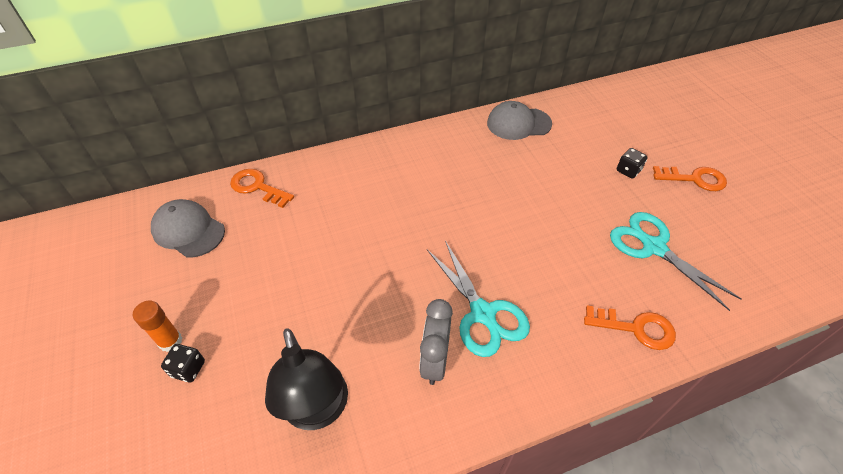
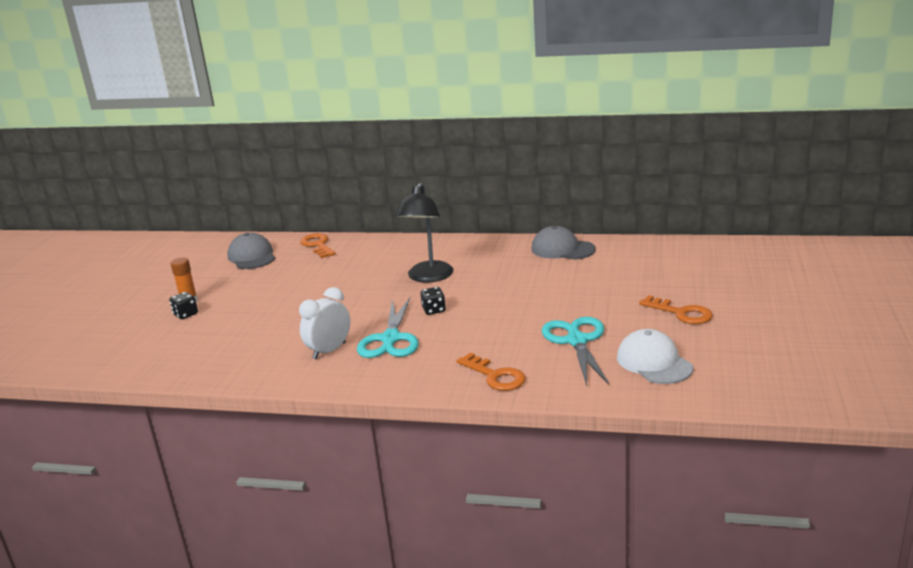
camera: 35 degrees right, 25 degrees down
(318, 411) = (234, 351): black lamp -> black lamp (428, 277)
(434, 361) = (329, 351): grey clock -> white clock
(628, 171) = (622, 295): black dice -> black dice (434, 310)
(739, 252) = (654, 362): none -> white cap

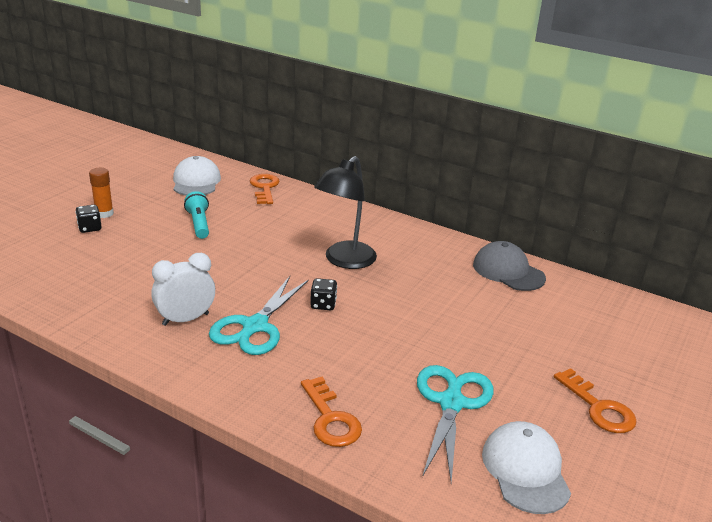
camera: 15 degrees right, 5 degrees up
(252, 256) = (196, 182): grey cap -> white cap
(282, 285) = (199, 224): none -> turquoise flashlight

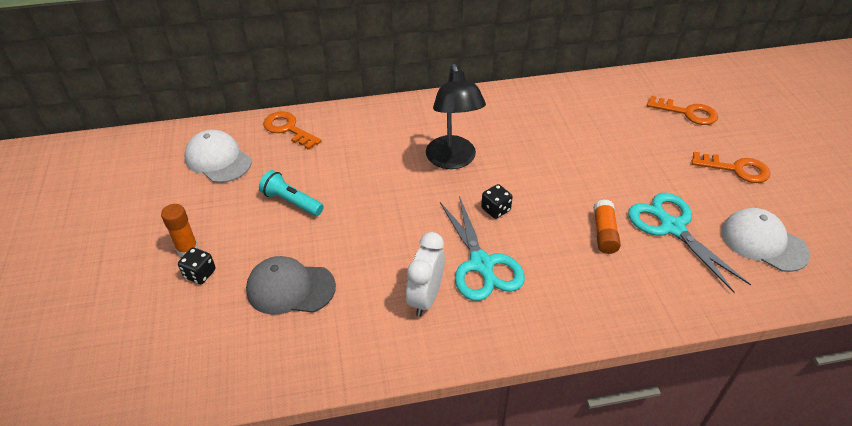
camera: 40 degrees left, 15 degrees up
(330, 418) = (632, 296): orange key -> orange key (687, 113)
(382, 369) = (604, 233): none -> orange glue stick
(508, 271) = (561, 97): grey cap -> grey cap (290, 288)

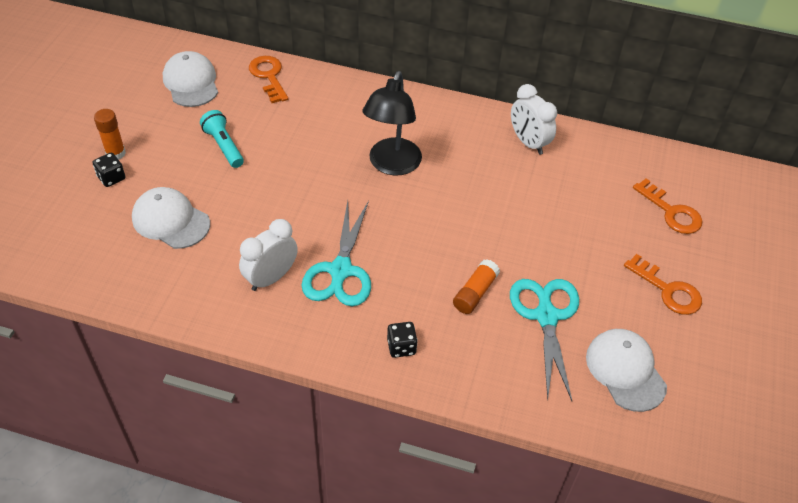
camera: 25 degrees right, 5 degrees up
(290, 288) = (171, 221): grey cap -> white cap
(495, 209) = (393, 228): black dice -> black dice (401, 347)
(544, 103) = (528, 143): none -> white clock

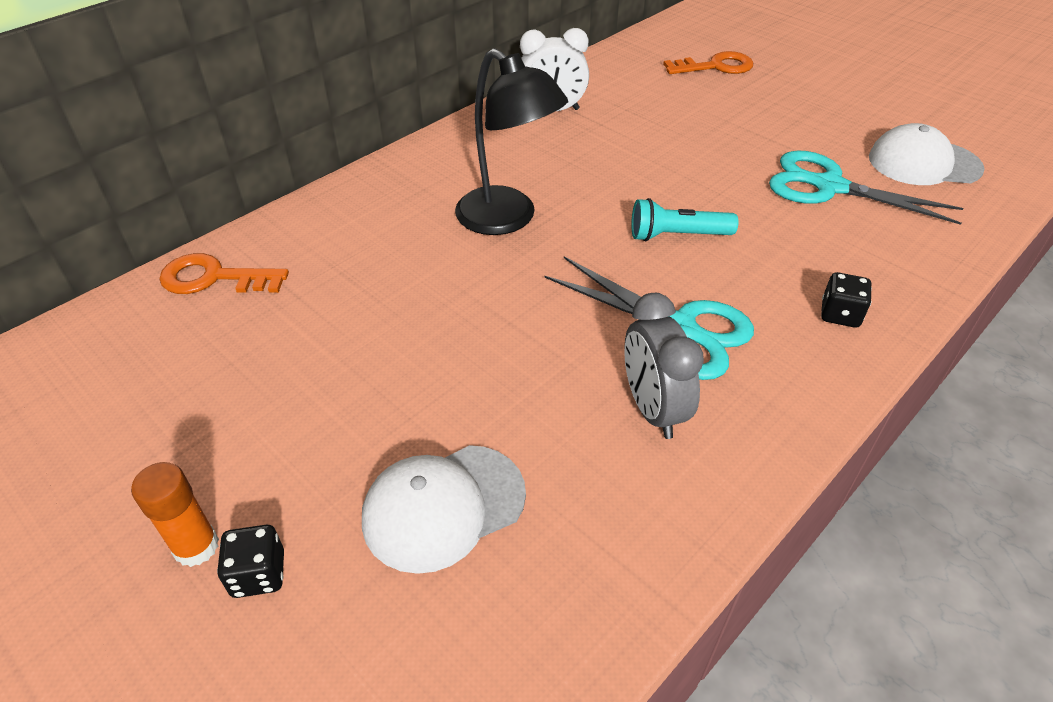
camera: 60 degrees left, 5 degrees down
(191, 82) = (124, 375): white cap -> none
(224, 146) = (321, 378): turquoise flashlight -> turquoise flashlight (677, 235)
(271, 278) = (652, 409): white clock -> grey clock
(475, 293) = (771, 224): orange glue stick -> none
(667, 290) = (821, 103): orange key -> none

